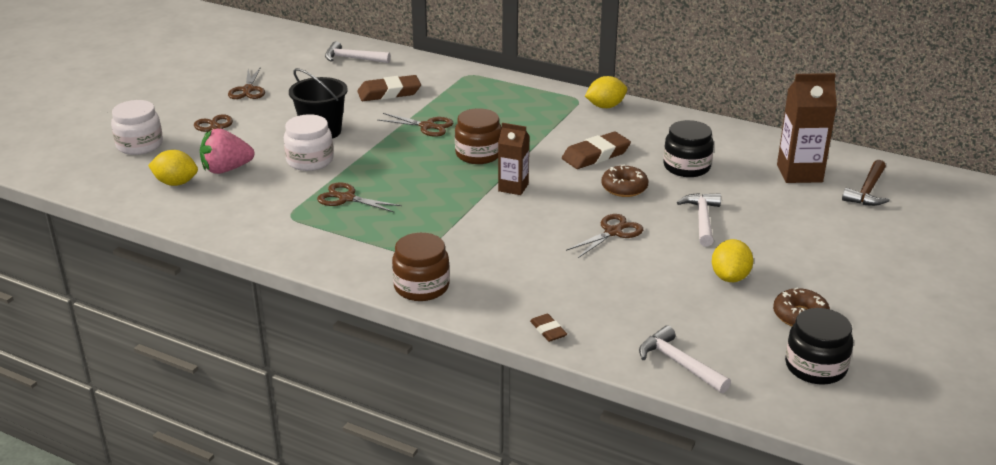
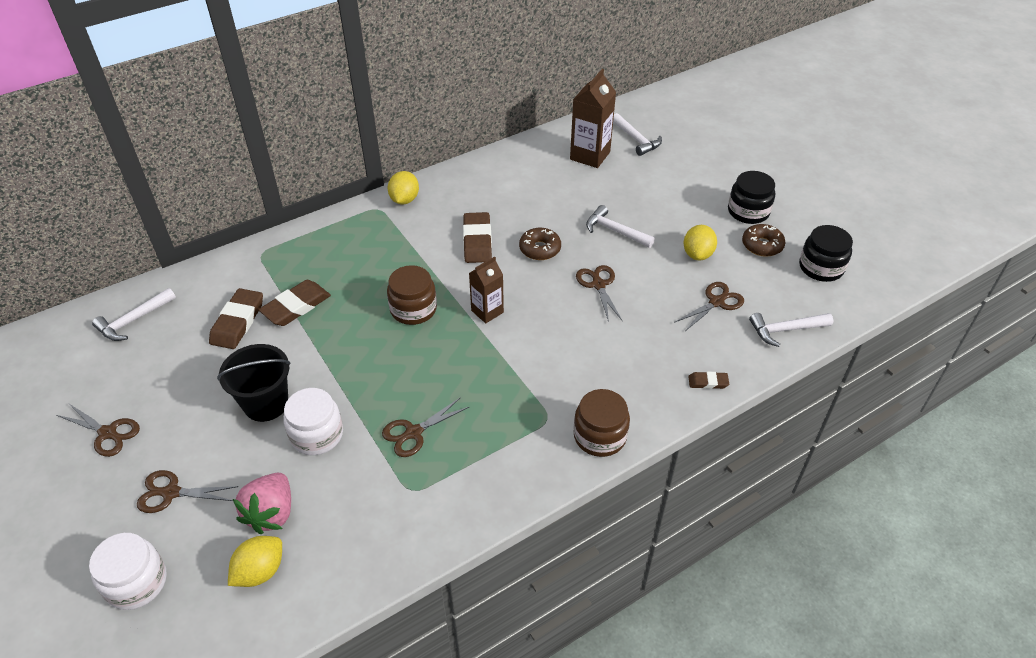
camera: 60 degrees left, 15 degrees up
(427, 126) = (331, 322): brown scissors -> brown scissors (716, 302)
(428, 107) = (296, 306): none -> brown eraser
(686, 167) = (536, 203): black jar -> black jar (748, 211)
(730, 277) = (697, 254): yellow lemon -> yellow lemon turned 60 degrees clockwise
(867, 191) = (636, 139): brown hammer -> white hammer

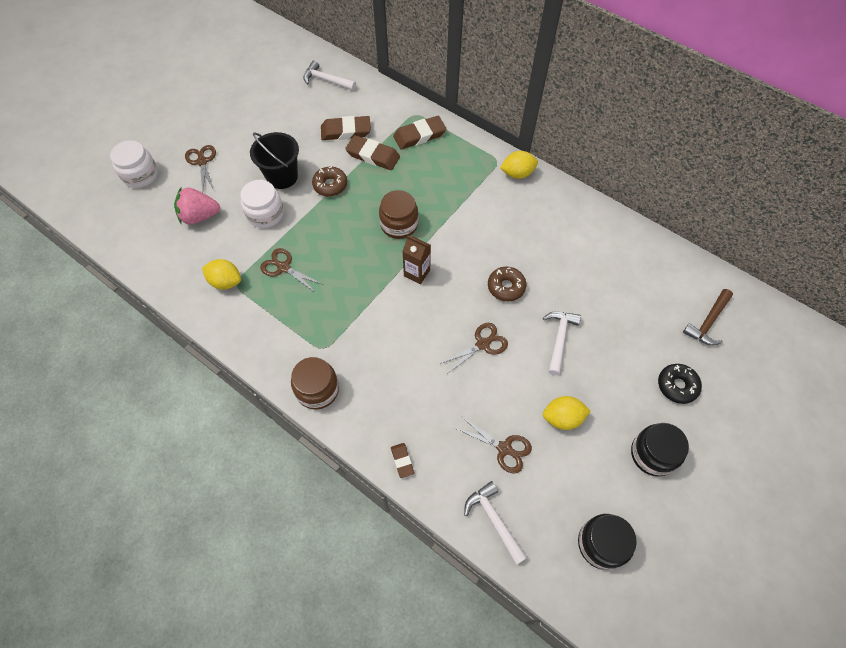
camera: 70 degrees right, 15 degrees up
(107, 433) = (236, 112): brown scissors -> none
(260, 571) = (159, 228): yellow lemon -> yellow lemon (226, 282)
(477, 241) = (493, 239): brown eraser -> brown eraser (419, 135)
(590, 155) = (656, 289): brown carton -> none
(636, 139) = (708, 322): white hammer -> brown hammer
(689, 177) = (677, 386): none -> black donut
(762, 245) = (606, 477): brown donut -> brown donut (330, 185)

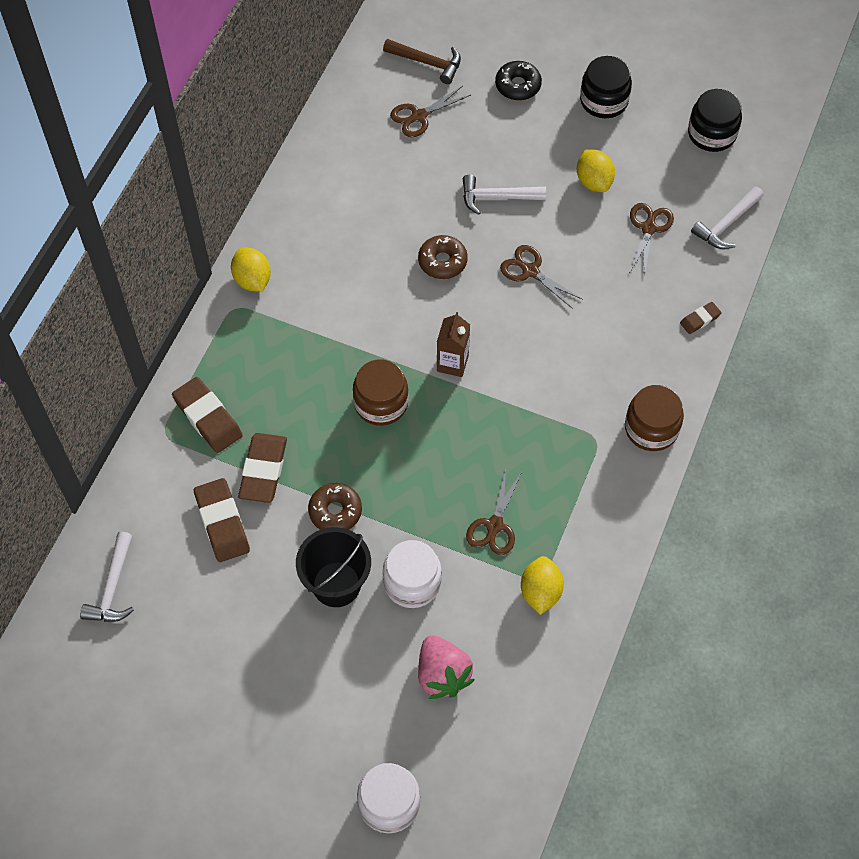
camera: 105 degrees left, 0 degrees up
(202, 162) = (337, 716): brown scissors -> brown scissors (419, 116)

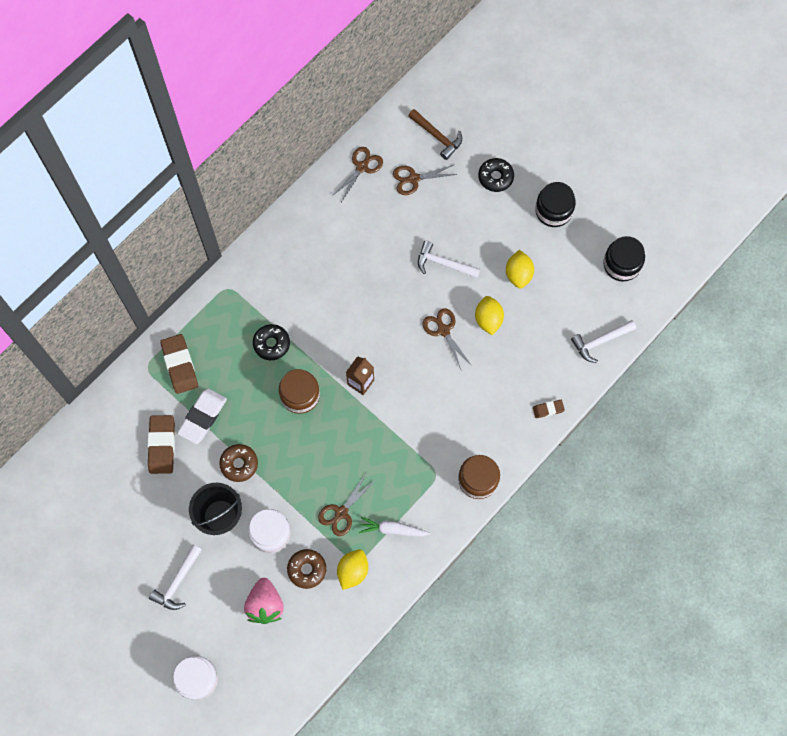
camera: 20 degrees right, 10 degrees up
(112, 587) = (75, 466): white hammer -> white hammer (177, 582)
(252, 280) = (247, 270): yellow lemon -> yellow lemon (488, 319)
(263, 470) = (202, 417): brown eraser -> white eraser
(319, 355) = (271, 344): none -> black donut
(442, 261) = (384, 301): brown donut -> brown donut (307, 569)
(570, 523) = (392, 529): none -> white carrot
(648, 228) = (542, 325): brown scissors -> brown scissors (362, 167)

